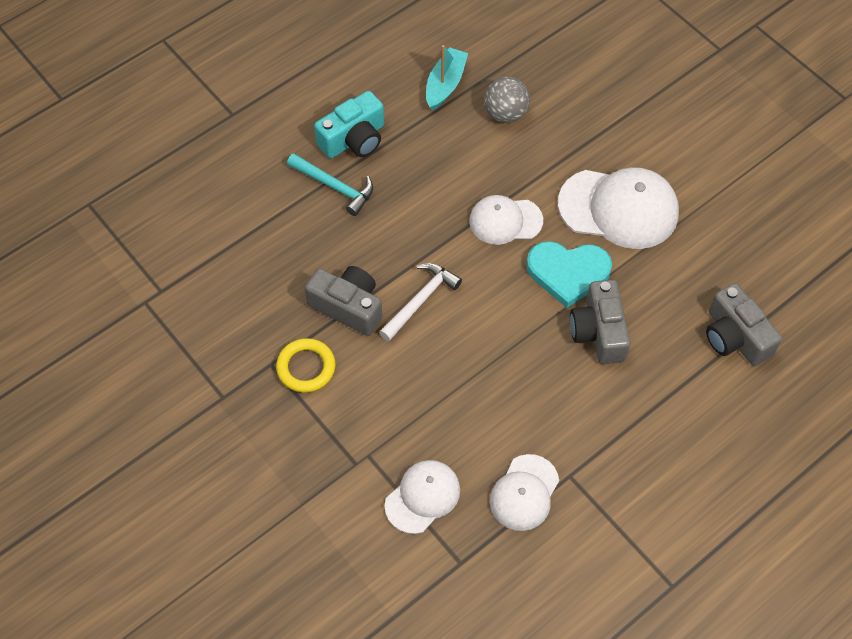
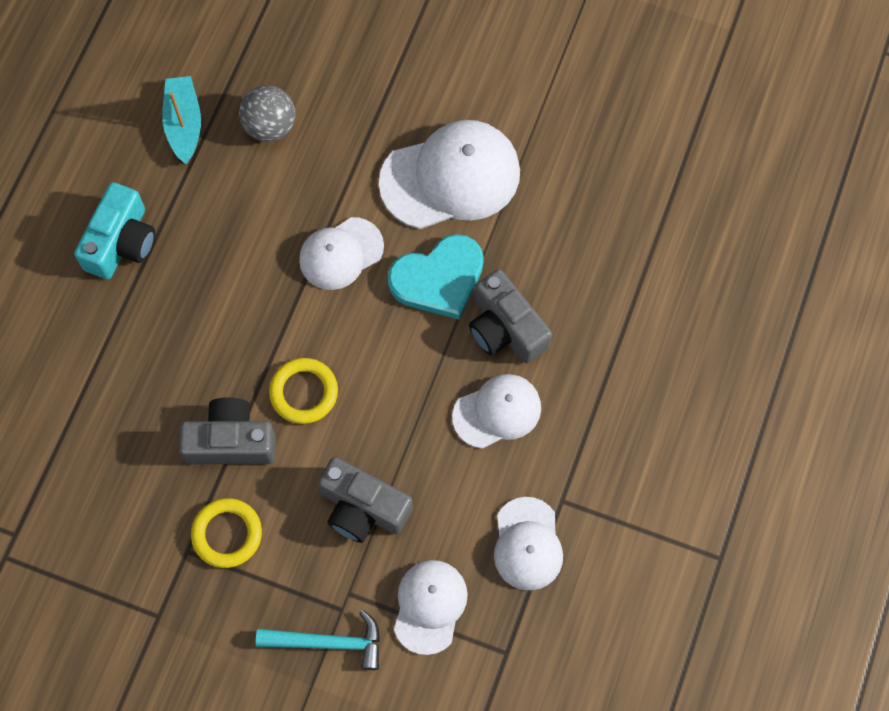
camera: 30 degrees left, 10 degrees up
(335, 187) = (134, 310): turquoise hammer -> turquoise hammer (328, 642)
(421, 300) = (304, 392): white hammer -> yellow ring
(557, 387) = (497, 412): none -> white cap
(735, 337) = (642, 260): grey camera -> grey camera (363, 508)

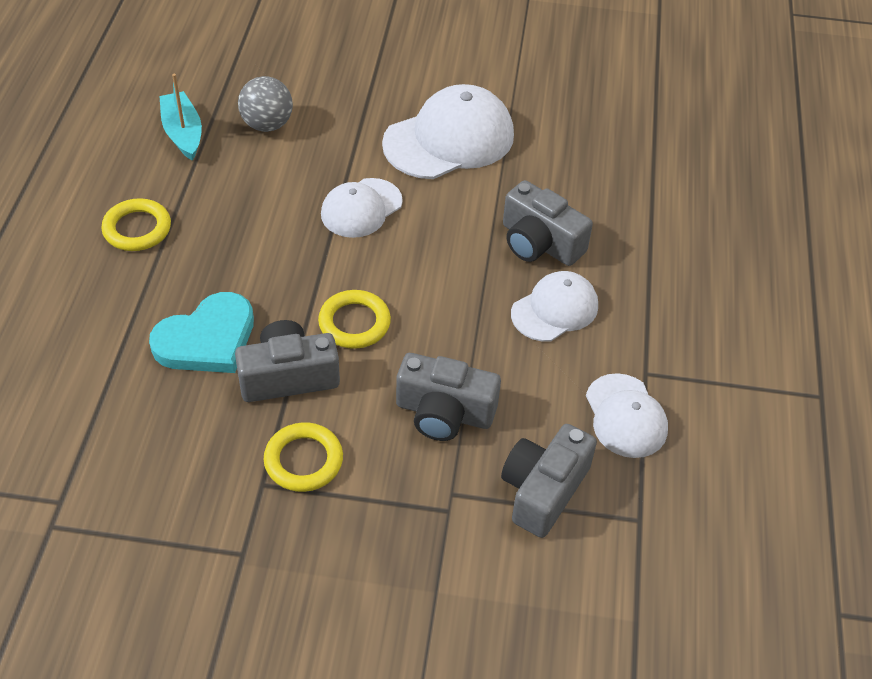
camera: 15 degrees left, 20 degrees down
(121, 242) = (137, 229): turquoise camera -> yellow ring
(328, 642) = (443, 545): turquoise hammer -> none
(430, 606) = (543, 490): white cap -> grey camera
(438, 279) = (462, 214): turquoise heart -> turquoise heart (207, 339)

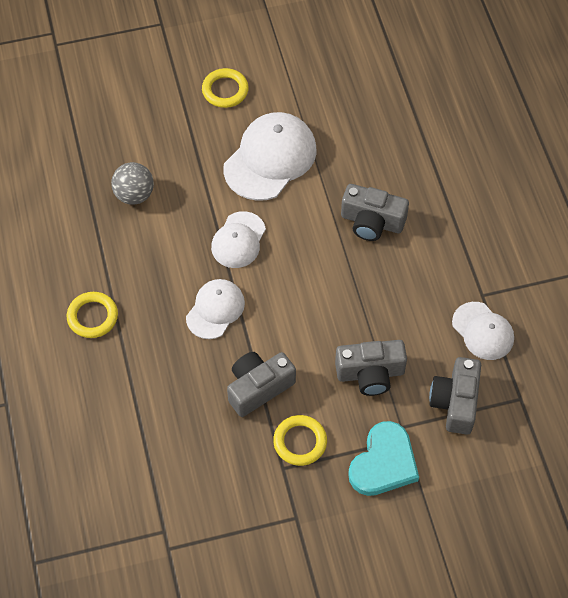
camera: 20 degrees left, 10 degrees up
(183, 133) = (77, 225): turquoise boat -> none
(207, 339) = (190, 382): turquoise heart -> turquoise heart (383, 463)
(354, 323) = (280, 331): yellow ring -> yellow ring (225, 90)
(555, 309) = (405, 270): white cap -> white cap (215, 310)

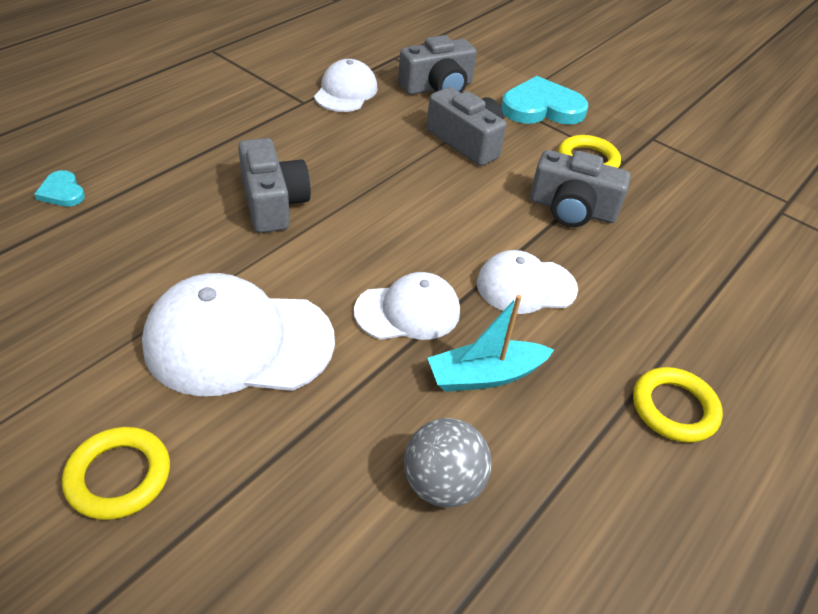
camera: 130 degrees left, 15 degrees down
(173, 248) = (485, 375): none -> turquoise boat
(446, 125) = (62, 192): none -> turquoise heart

